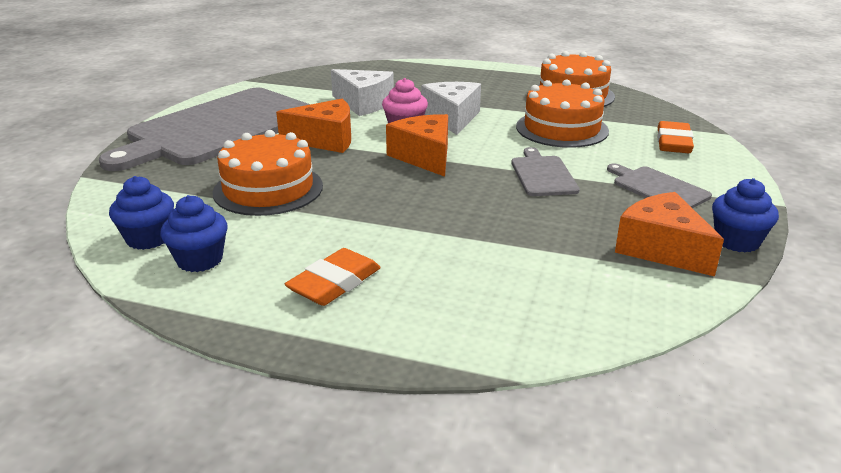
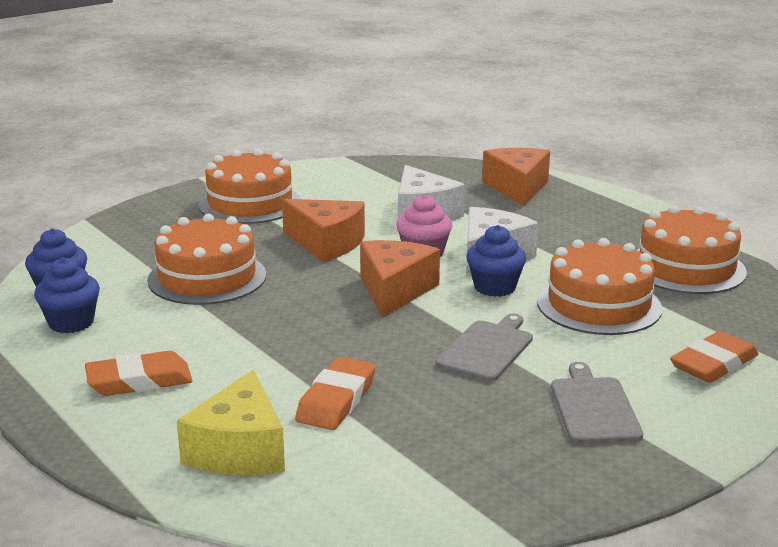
camera: 35 degrees right, 5 degrees down
(219, 128) = (250, 203): grey cutting board -> orange cake
(495, 302) = (239, 450): none -> yellow cheese
(503, 241) = (336, 400): none -> orange eraser
(661, 249) = (480, 469): orange cheese -> orange cheese (517, 188)
(737, 241) = (581, 495): blue cupcake -> blue cupcake (494, 287)

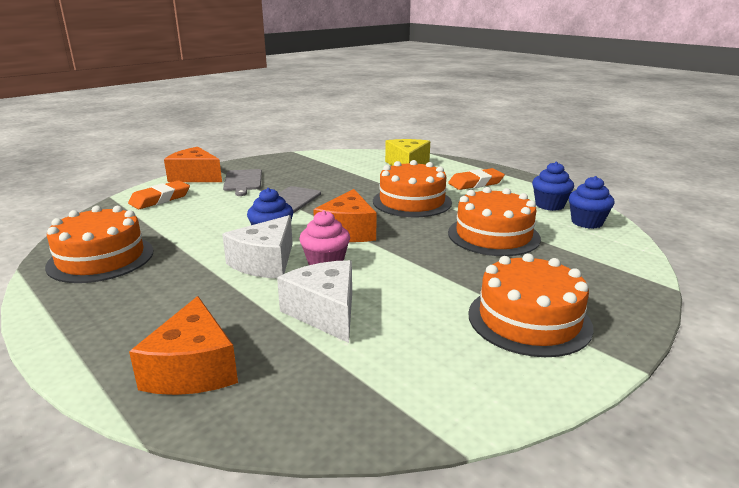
camera: 175 degrees right, 0 degrees up
(326, 243) = (416, 269): orange cheese -> orange cheese (195, 177)
(336, 400) = (371, 180): orange eraser -> none
(599, 305) = (201, 227): orange cake -> orange cake (412, 201)

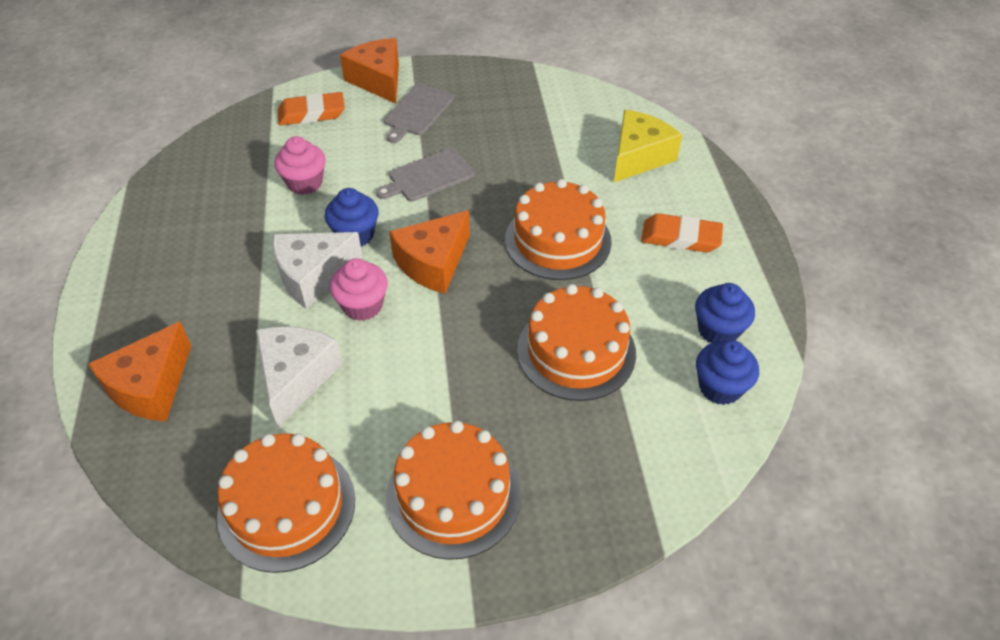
camera: 35 degrees right, 25 degrees up
(101, 258) = (193, 198): orange cake -> orange cake (287, 507)
(197, 226) = (305, 183): none -> pink cupcake

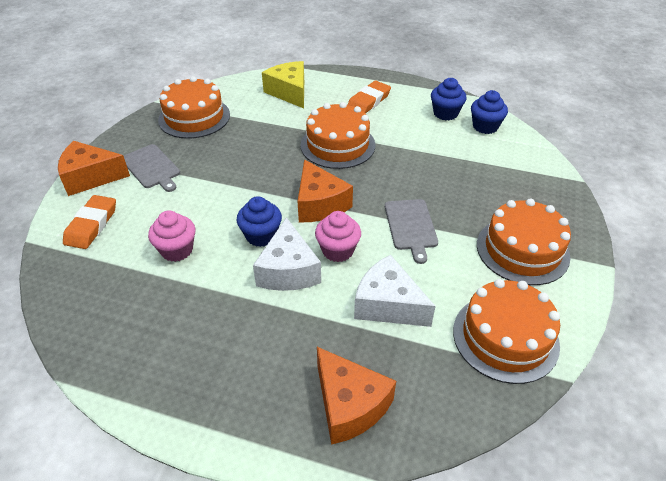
camera: 65 degrees left, 5 degrees down
(428, 176) = (229, 182): grey cutting board -> grey cutting board (411, 226)
(576, 351) = (433, 167): orange cake -> orange cake (194, 117)

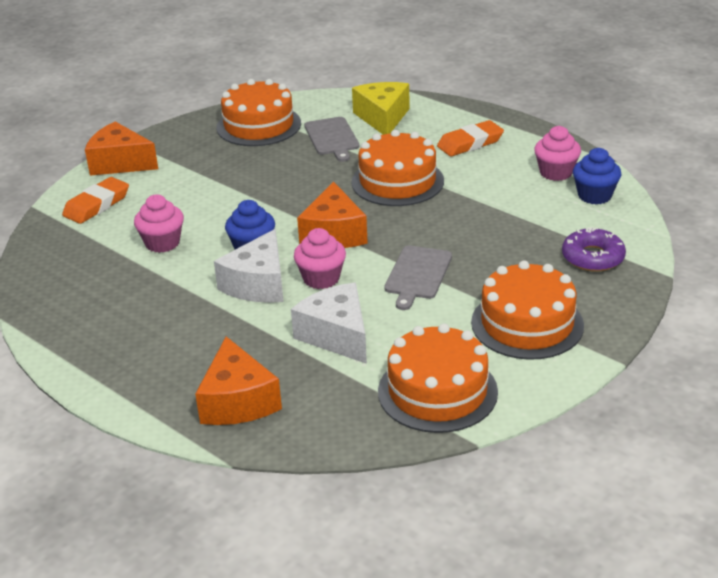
camera: 25 degrees right, 10 degrees down
(151, 167) = (184, 165): grey cutting board -> grey cutting board (332, 138)
(445, 113) = (556, 172): blue cupcake -> pink cupcake
(523, 178) = (593, 257): none -> purple donut

